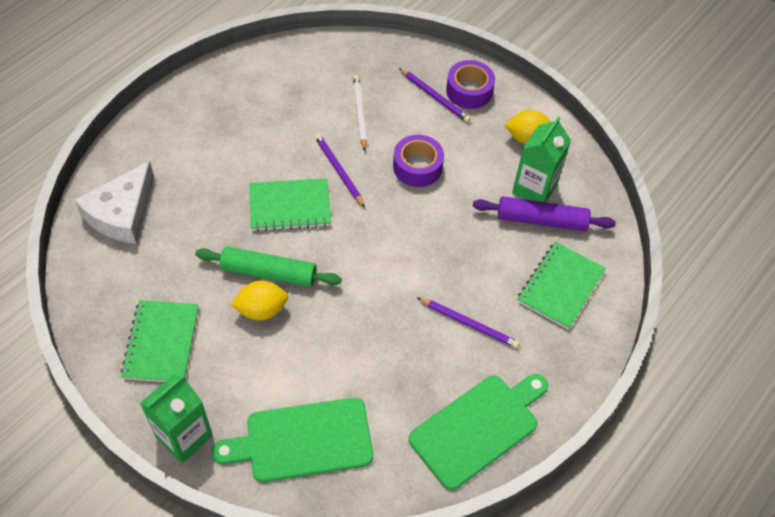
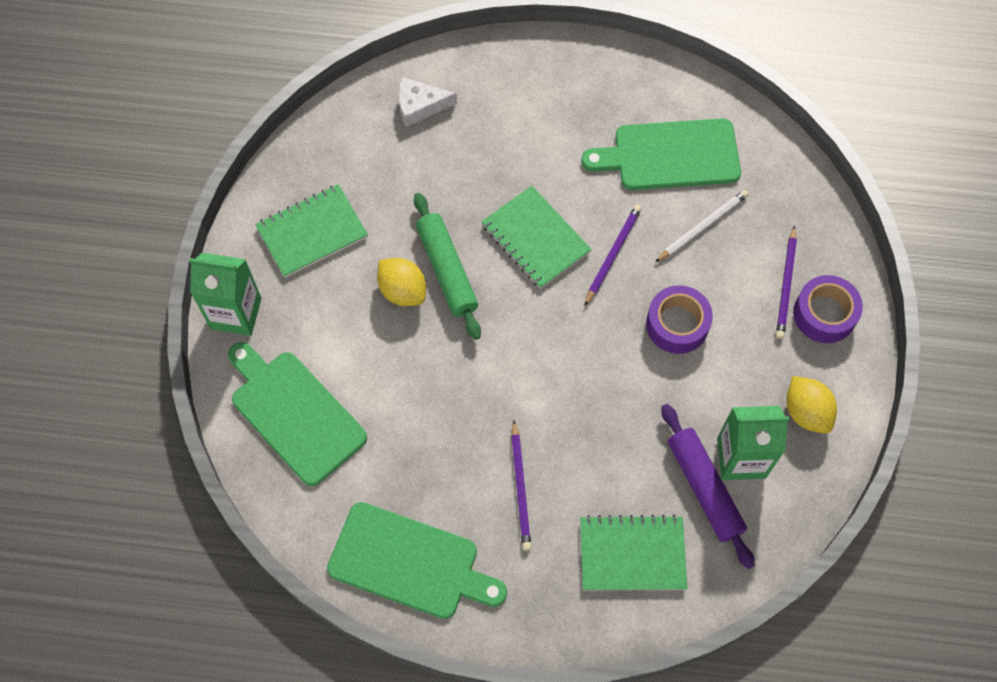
camera: 60 degrees right, 10 degrees up
(122, 213) = (420, 106): white cheese -> white cheese, size x0.62
(294, 99) = (670, 155): none -> green cutting board

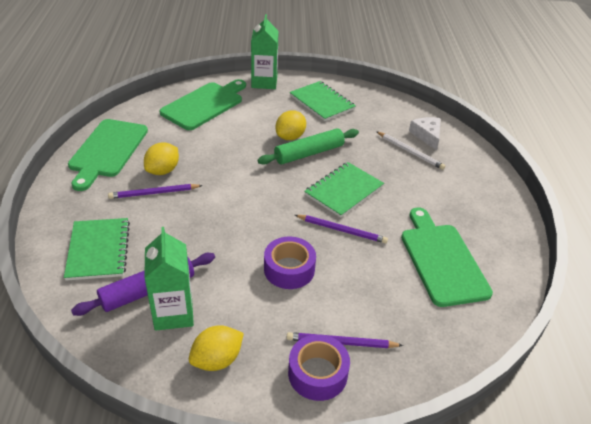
camera: 80 degrees right, 25 degrees down
(469, 476) = (163, 171): none -> yellow lemon
(702, 227) = (382, 282): white pencil -> white pencil (410, 152)

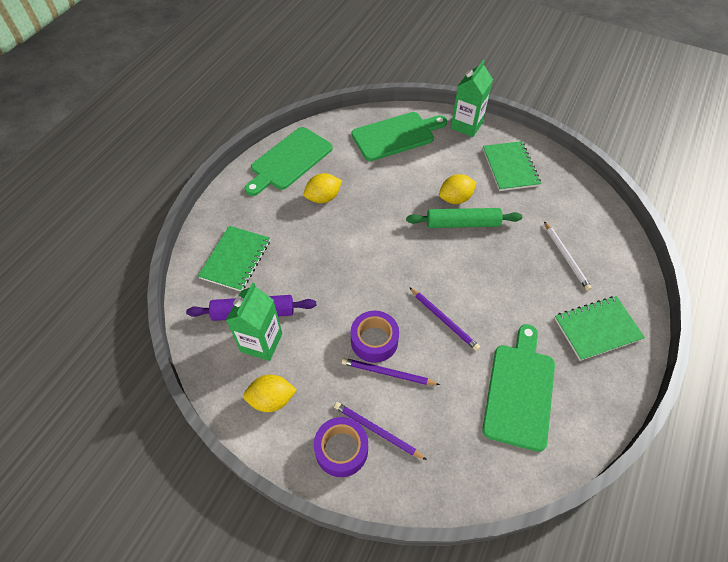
camera: 30 degrees right, 15 degrees up
(154, 193) = (304, 219): purple pencil -> purple pencil (387, 373)
(344, 191) = (471, 278): green notebook -> green notebook (597, 329)
(427, 135) = (597, 243): white cheese -> none

